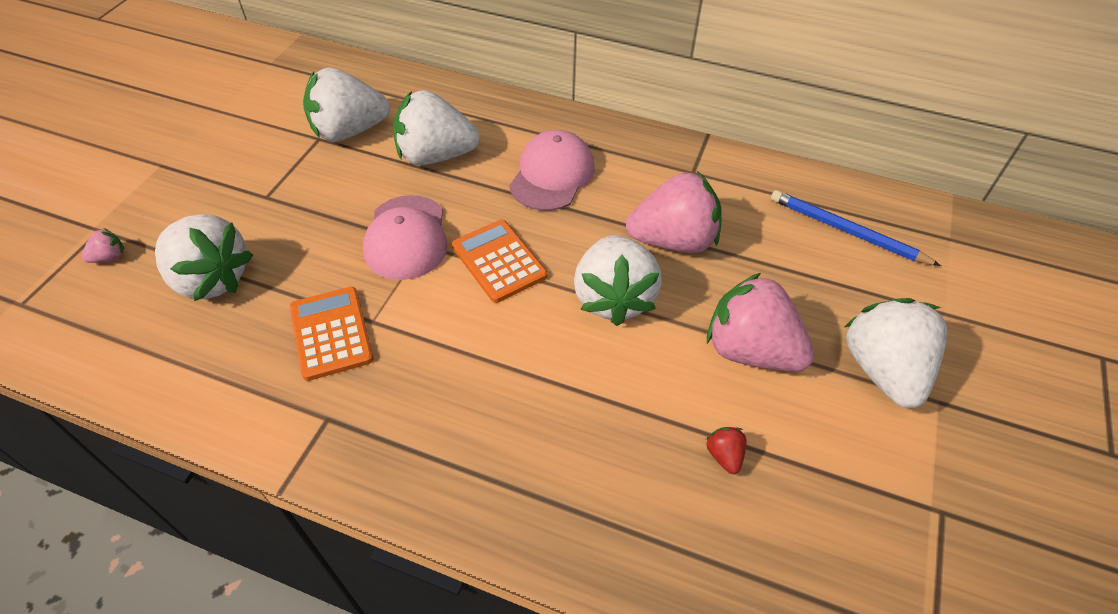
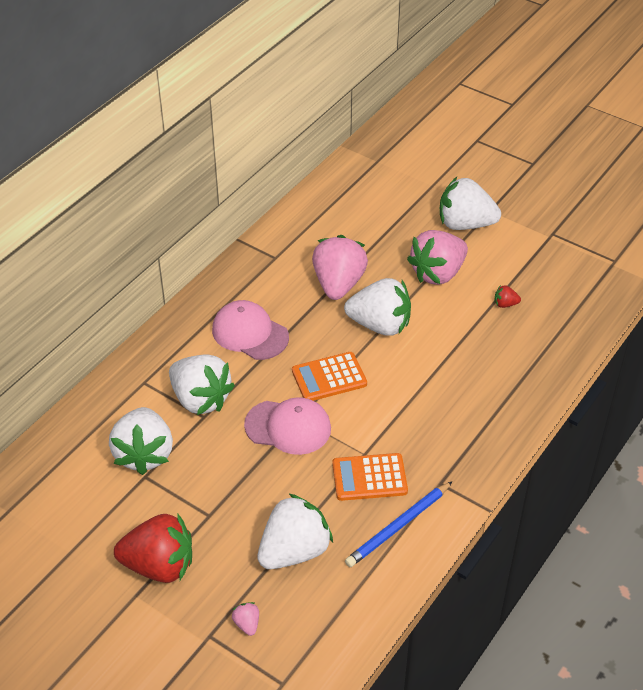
camera: 75 degrees left, 5 degrees down
(197, 173) = (159, 565): none -> red strawberry
(436, 156) = (200, 399): white strawberry -> white strawberry turned 60 degrees counterclockwise
(846, 231) = (356, 202): blue pencil -> blue pencil (398, 526)

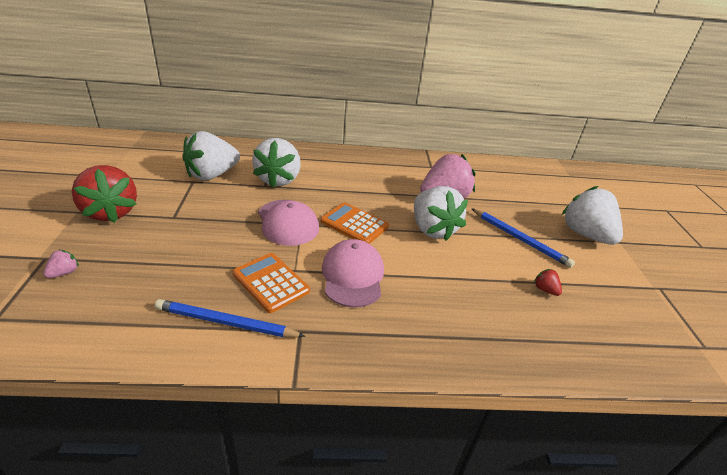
camera: 50 degrees right, 10 degrees down
(250, 333) = (356, 179): pink cap -> pink cap (352, 276)
(294, 551) = (160, 270): white strawberry -> none
(438, 273) = (520, 239): pink strawberry -> blue pencil

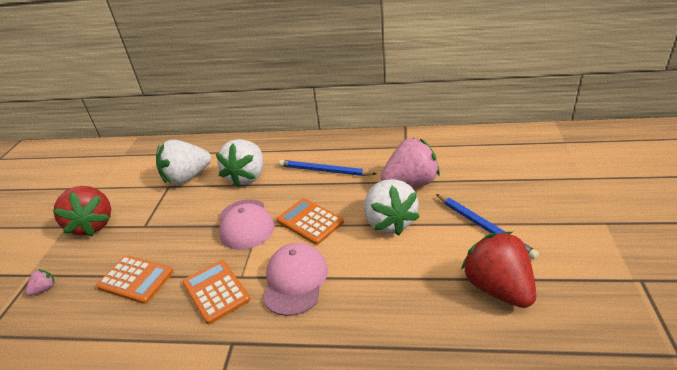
camera: 15 degrees right, 0 degrees up
(176, 268) = (136, 279): none -> orange calculator
(226, 323) = (167, 335): blue pencil -> blue pencil (324, 171)
(545, 290) = (498, 288): red strawberry -> red strawberry, size x2.48
(586, 234) = (565, 216): white strawberry -> none

